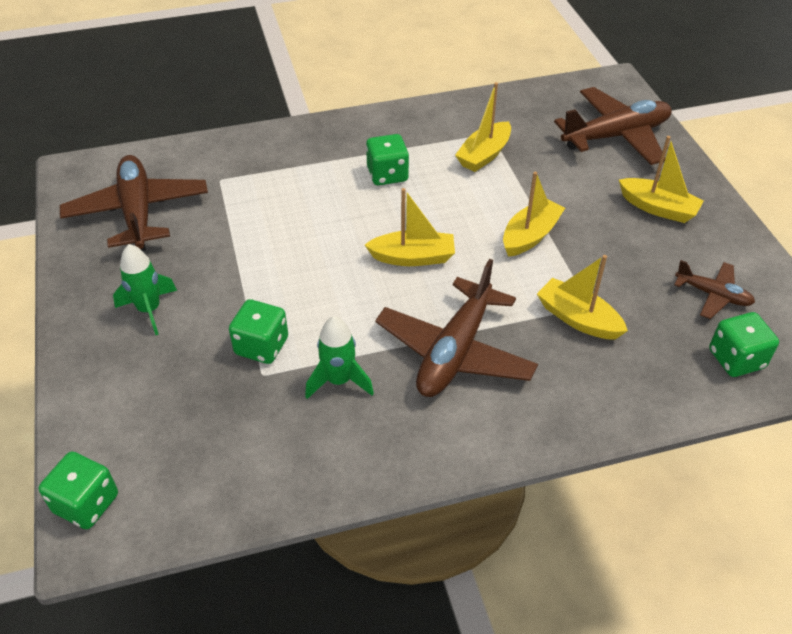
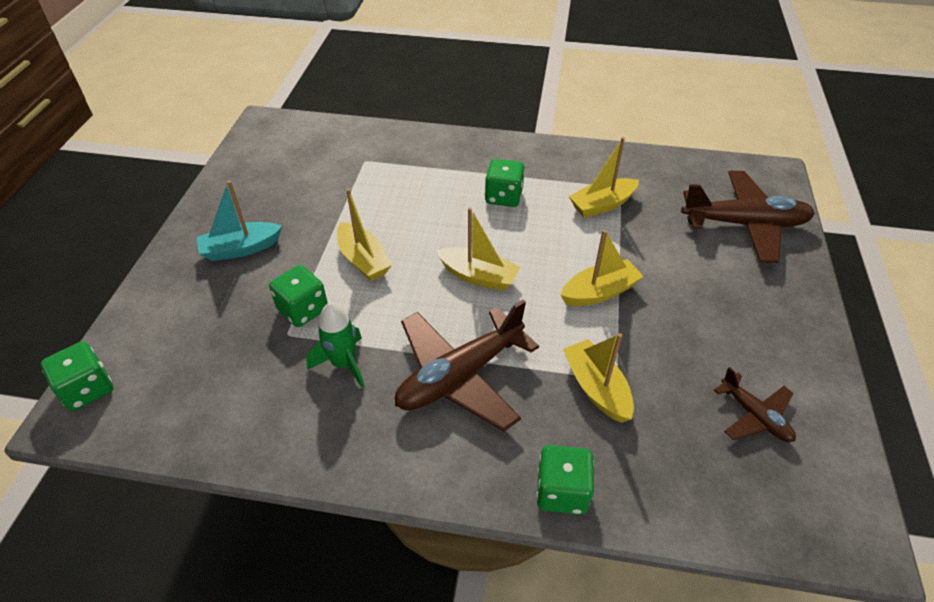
camera: 25 degrees right, 0 degrees up
(138, 212) = (286, 168): brown plane -> none
(149, 310) = (241, 249): green rocket -> turquoise boat
(658, 208) = (747, 307): yellow boat -> yellow boat (363, 260)
(736, 359) = (741, 494): green dice -> green dice (562, 491)

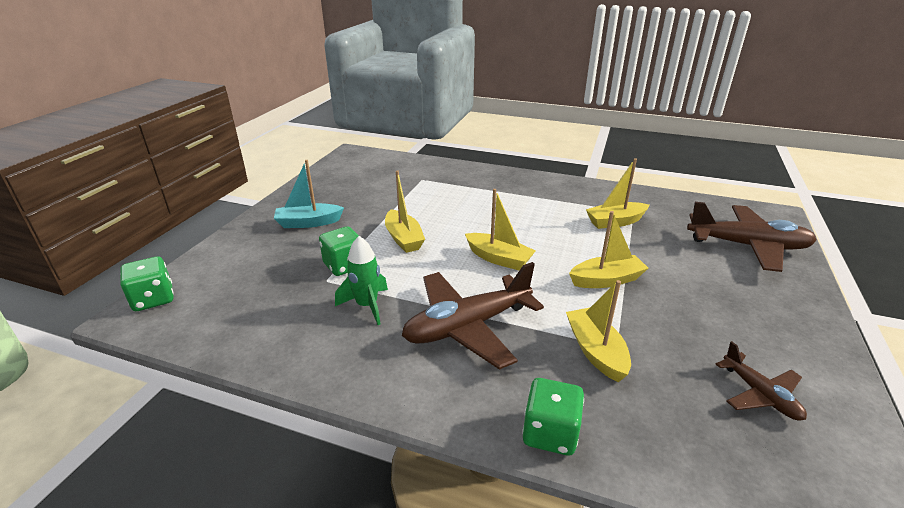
camera: 10 degrees right, 15 degrees down
(503, 197) = (530, 210): green dice -> none

